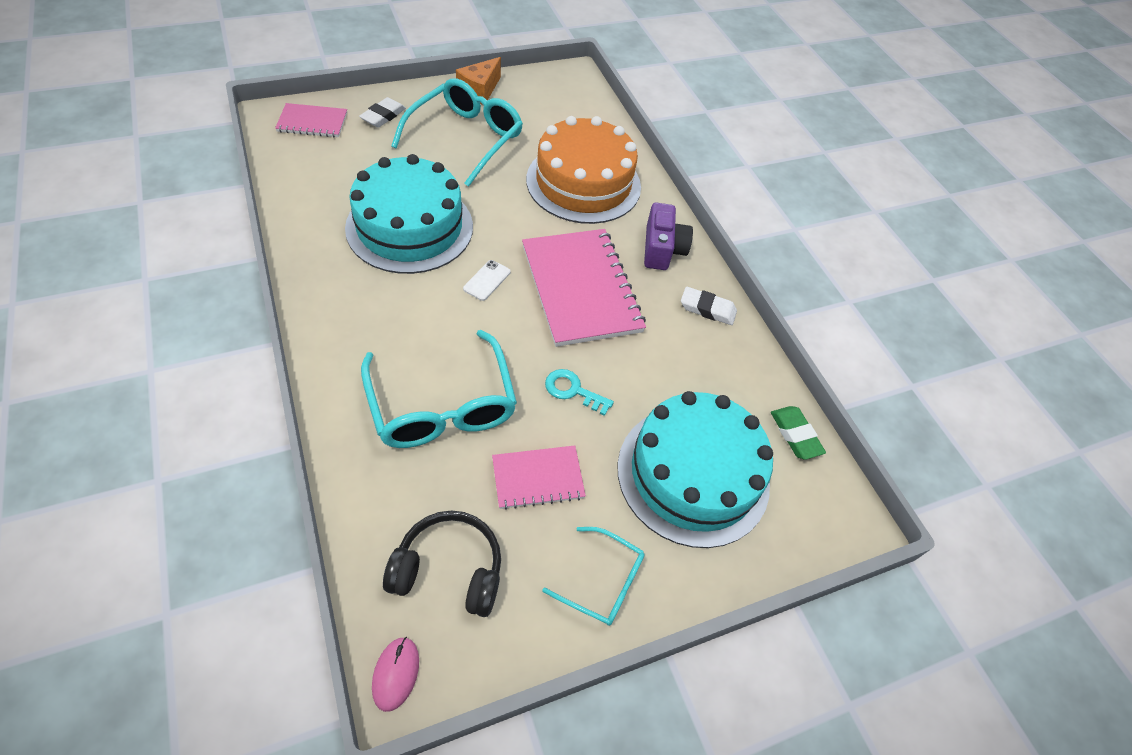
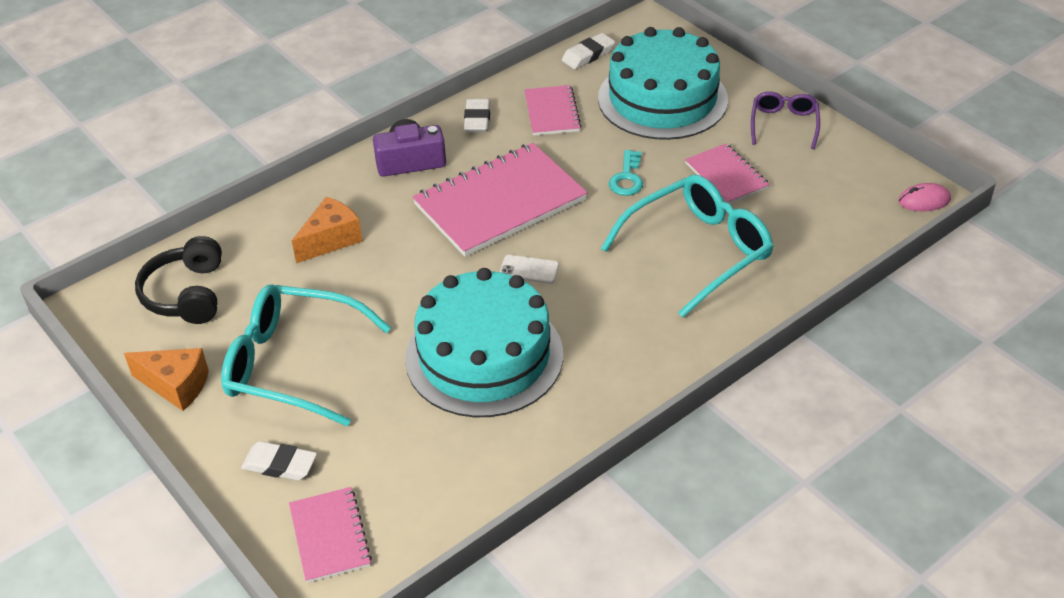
camera: 100 degrees left, 10 degrees down
(449, 570) = (836, 199): black headphones -> black headphones (187, 294)
(583, 183) = (331, 240): orange cake -> orange cheese
(603, 582) = (784, 124): turquoise glasses -> purple glasses
(700, 368) = (552, 112): none -> pink notebook
(795, 435) = (588, 55): green eraser -> white eraser

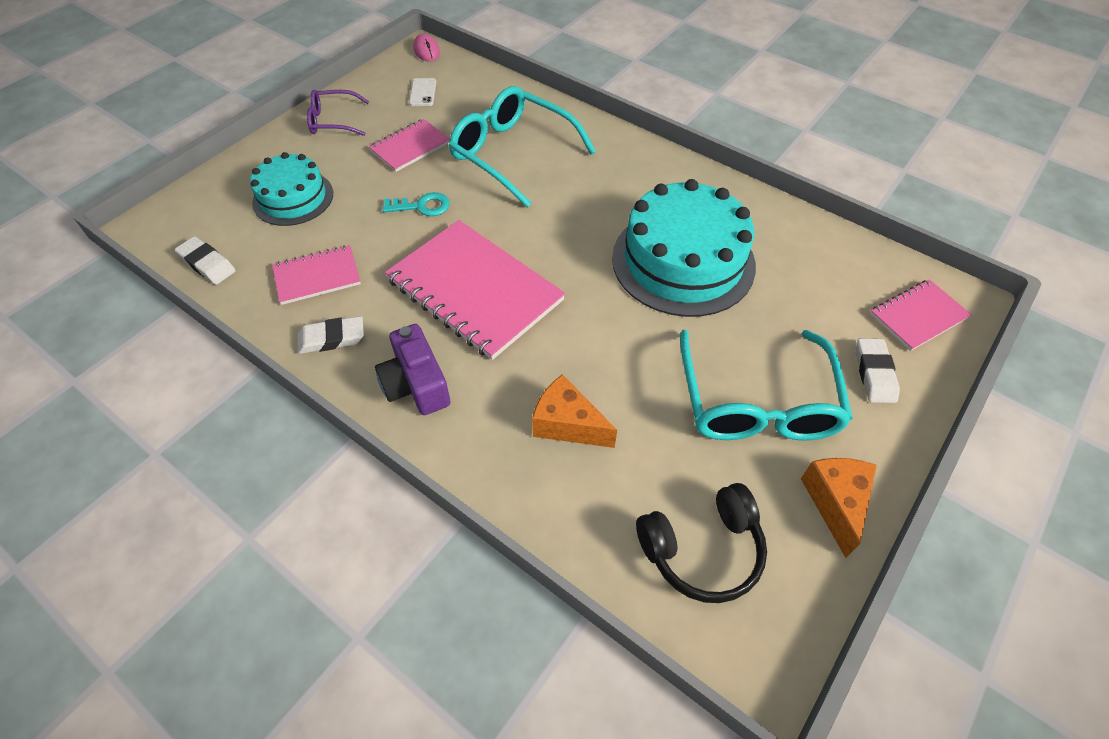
camera: 105 degrees left, 10 degrees up
(529, 270) = (565, 251): white phone -> white phone (423, 92)
(662, 99) = (293, 198): turquoise cake -> turquoise cake, size x0.60

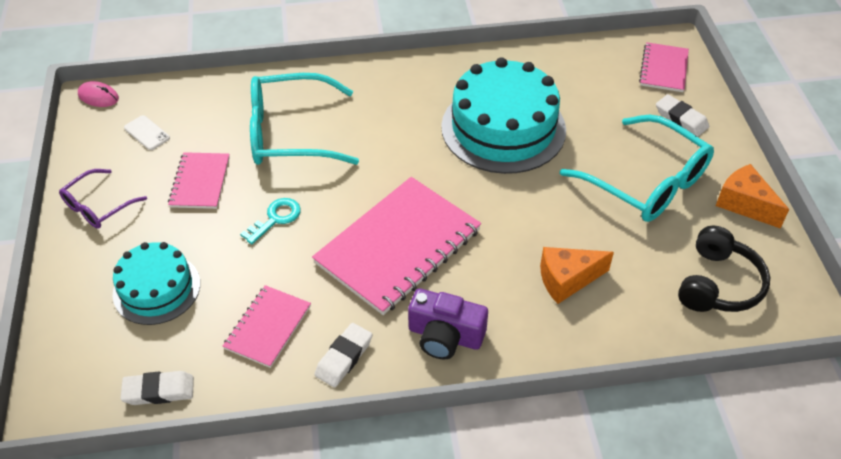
camera: 45 degrees left, 5 degrees down
(474, 290) = (398, 247): pink notebook -> pink notebook turned 45 degrees counterclockwise

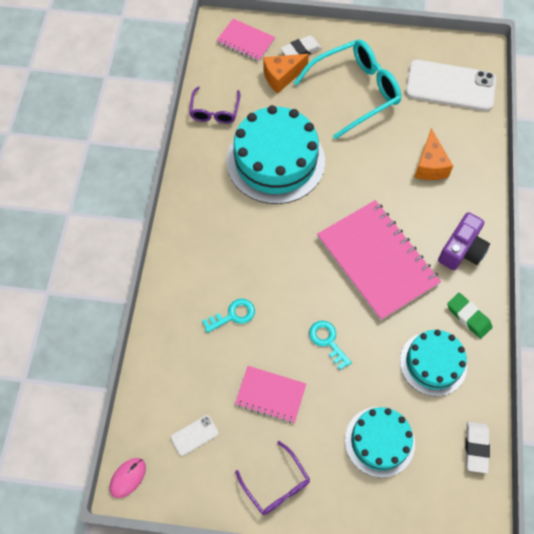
camera: 75 degrees left, 15 degrees up
(268, 327) = (433, 363): pink notebook -> turquoise cake
(289, 133) = (233, 315): turquoise glasses -> turquoise key
(344, 357) = (468, 317): white eraser -> green eraser
(546, 65) = (214, 112): none -> purple glasses
(718, 284) = (450, 86): black headphones -> white phone
(744, 204) = (389, 47): orange cheese -> orange cheese (281, 77)

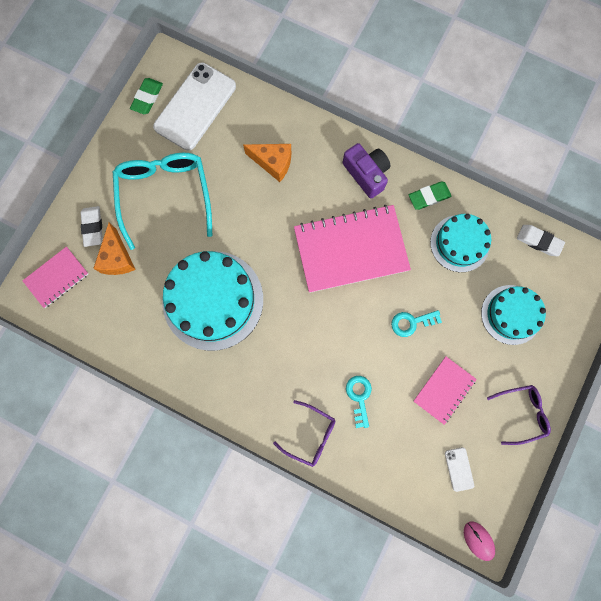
camera: 70 degrees left, 15 degrees up
(214, 112) = (131, 339): purple glasses -> purple glasses (311, 435)
(438, 48) = (147, 98): none -> green eraser

